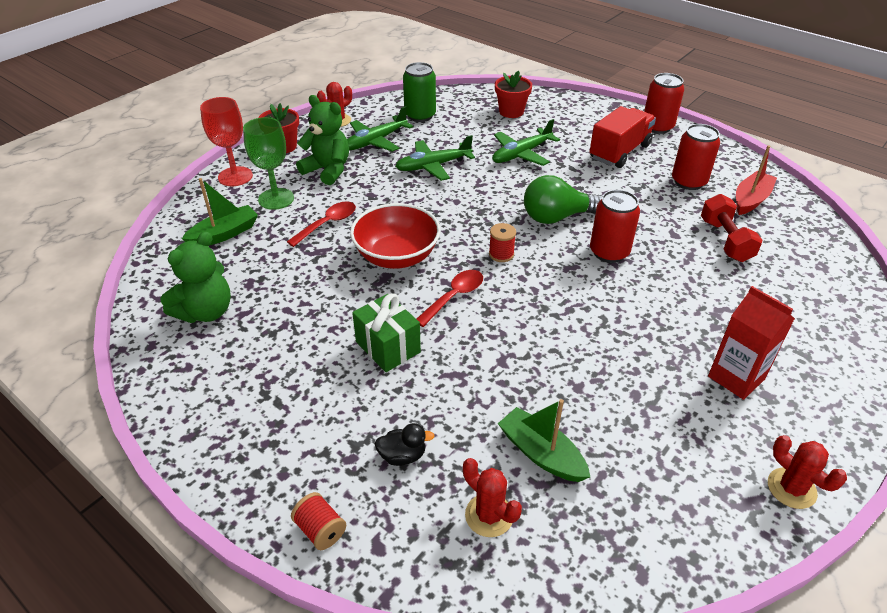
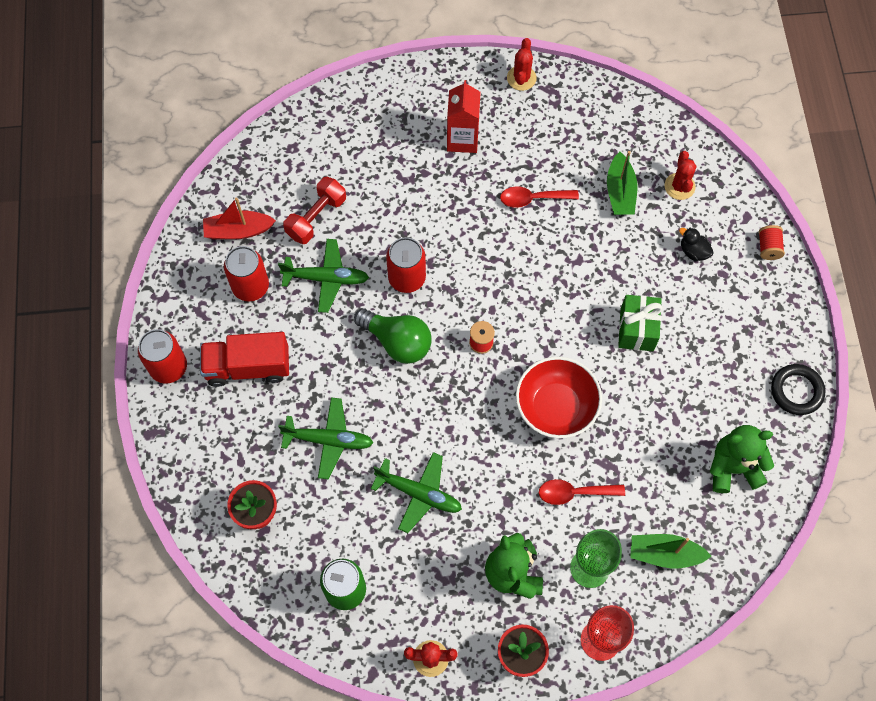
camera: 135 degrees left, 25 degrees up
(181, 407) = (796, 391): none -> black ring
(376, 141) = (429, 582): green plane -> green plane (326, 278)
(454, 297) = (554, 333): red spoon -> red spoon (532, 199)

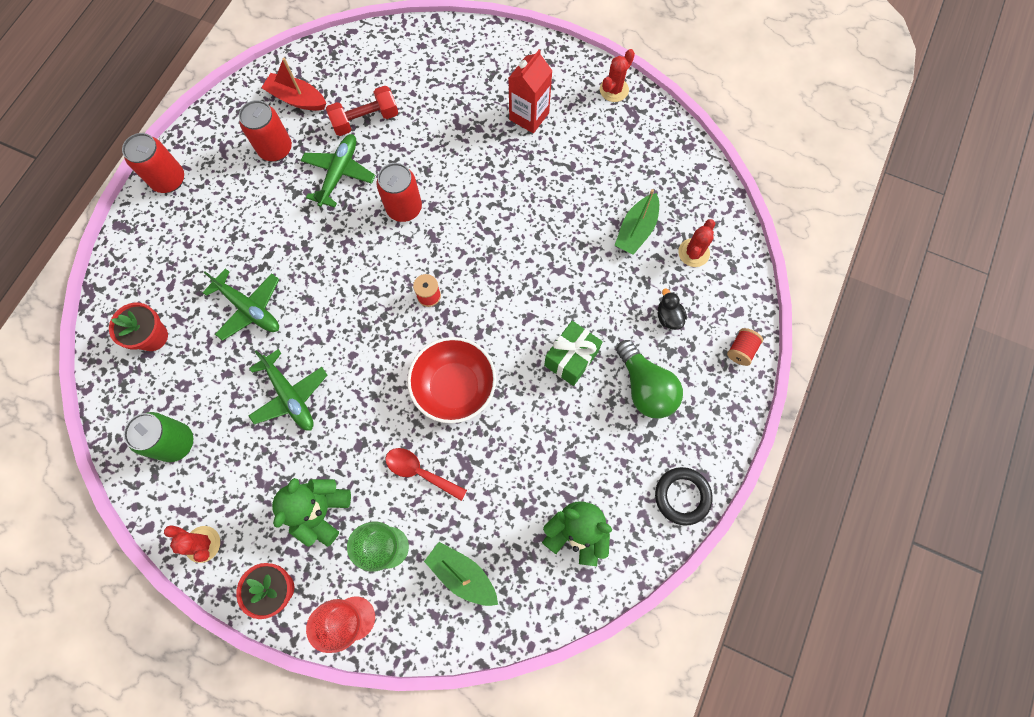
camera: 30 degrees right, 5 degrees up
(248, 367) = (228, 213): red truck -> none
(326, 278) = (339, 173): green plane -> green plane turned 105 degrees counterclockwise
(397, 342) = (360, 257): green light bulb -> green light bulb (645, 387)
(532, 199) = (555, 196): red spoon -> none

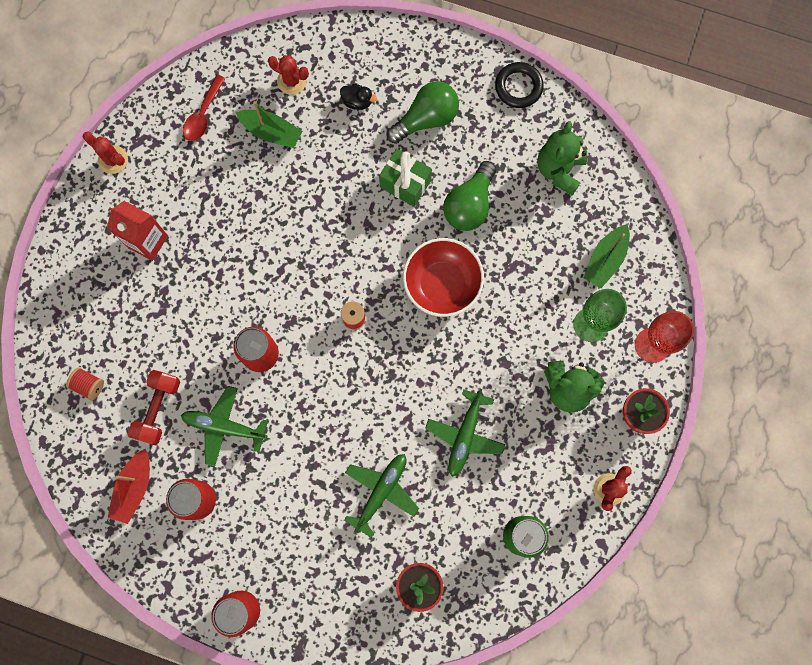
camera: 95 degrees left, 5 degrees up
(290, 395) = (465, 435): green plane -> green plane turned 150 degrees clockwise
(365, 120) = (158, 409): red dumbbell -> red dumbbell turned 45 degrees clockwise
(420, 472) = (523, 306): red spoon -> red spoon (203, 115)
(541, 425) = (469, 205): none -> green light bulb
(668, 317) = (357, 101): black duck -> black duck turned 135 degrees counterclockwise
(741, 350) = (384, 40): red spool -> red spool (89, 385)

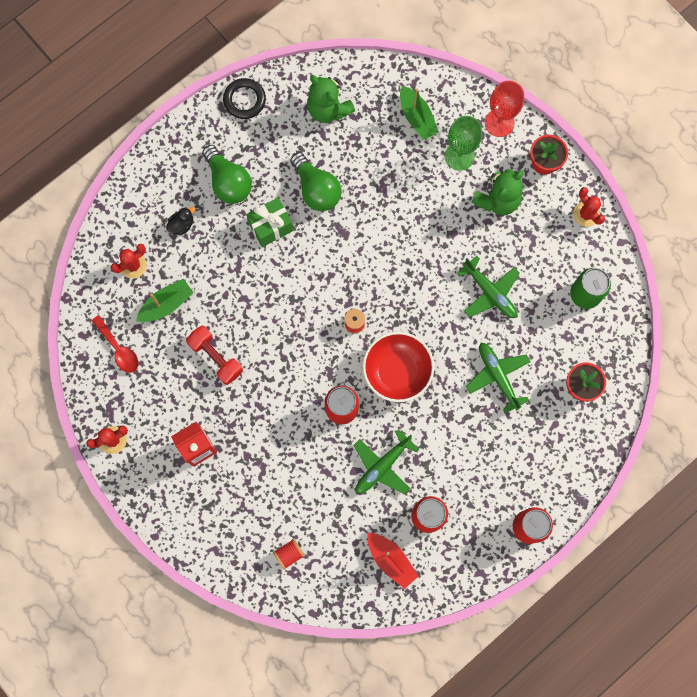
camera: 60 degrees left, 0 degrees up
(158, 409) = (339, 509): red dumbbell -> red dumbbell (216, 357)
(426, 119) = (228, 182): green light bulb -> green light bulb turned 150 degrees clockwise
(442, 284) = (366, 244): red bowl -> red bowl (397, 371)

